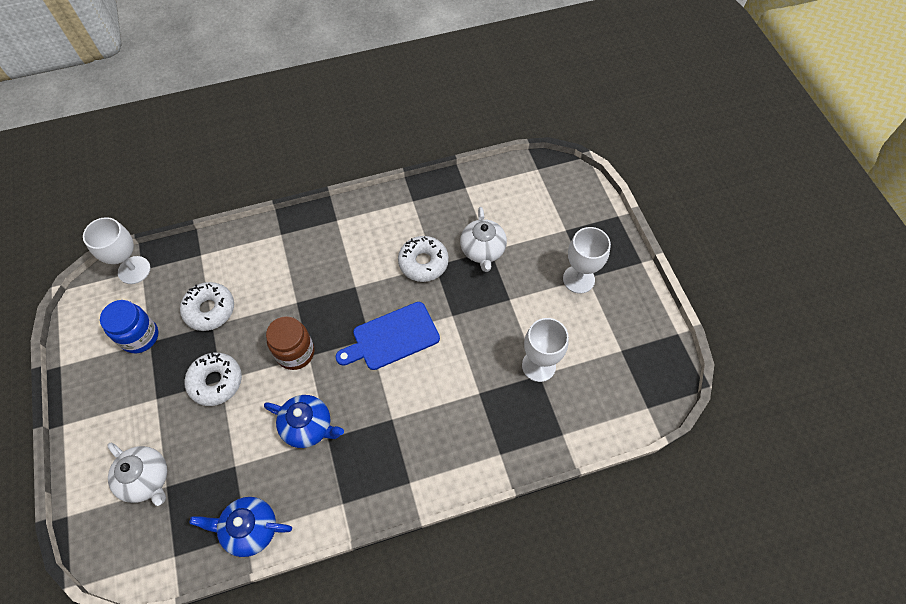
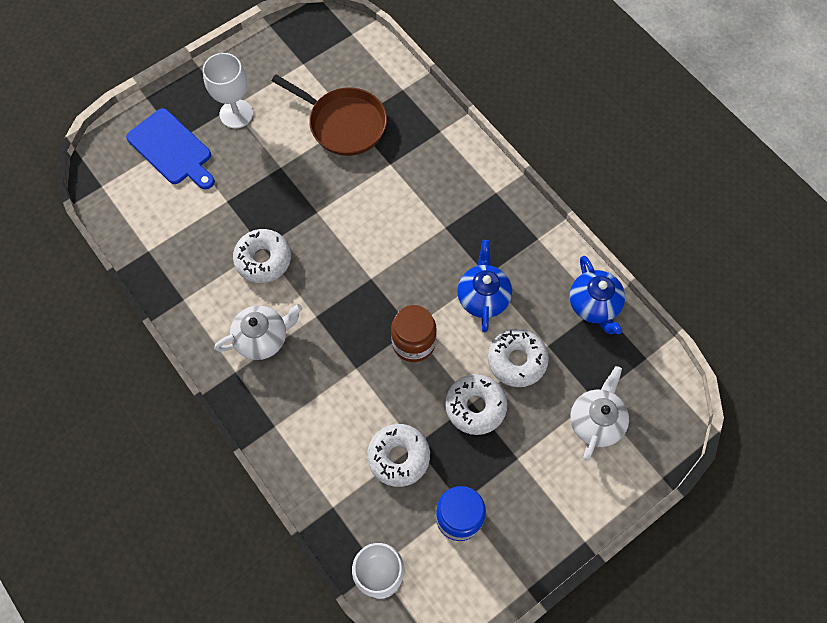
camera: 110 degrees left, 5 degrees up
(236, 432) = (517, 360): none -> white donut
(392, 337) = (361, 258): blue cutting board -> blue cutting board (172, 149)
(482, 250) = (229, 208): white teapot -> white teapot (262, 338)
(538, 365) = (343, 124): white goblet -> brown pan

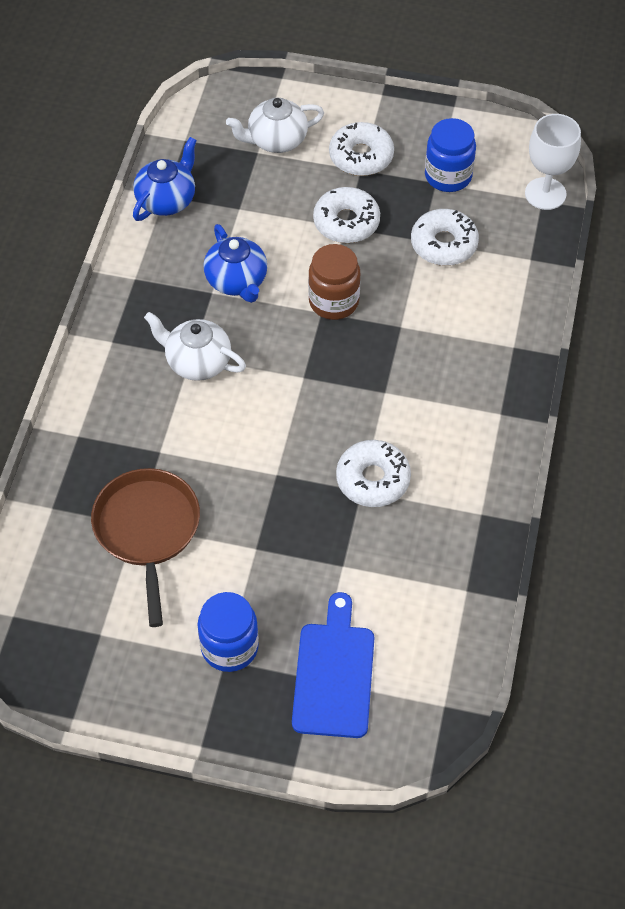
camera: 130 degrees left, 10 degrees down
(236, 114) = (229, 647): white goblet -> blue jar
(262, 338) = (449, 417): white teapot -> white teapot (197, 362)
(483, 297) = (237, 281): blue teapot -> blue teapot turned 75 degrees counterclockwise
(517, 360) = (275, 220): white donut -> white donut (361, 156)

